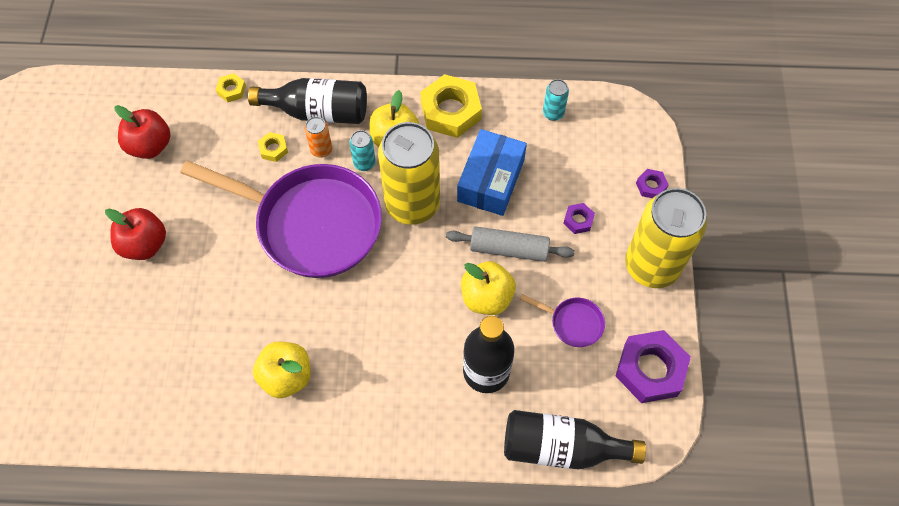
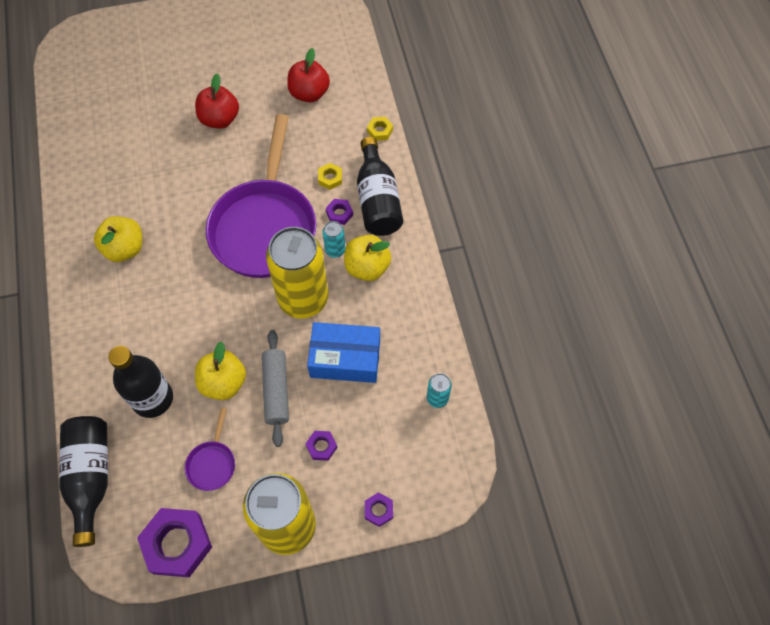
camera: 75 degrees right, 0 degrees up
(321, 150) = (339, 213): orange can -> purple nut
(450, 111) = (411, 306): yellow nut -> none

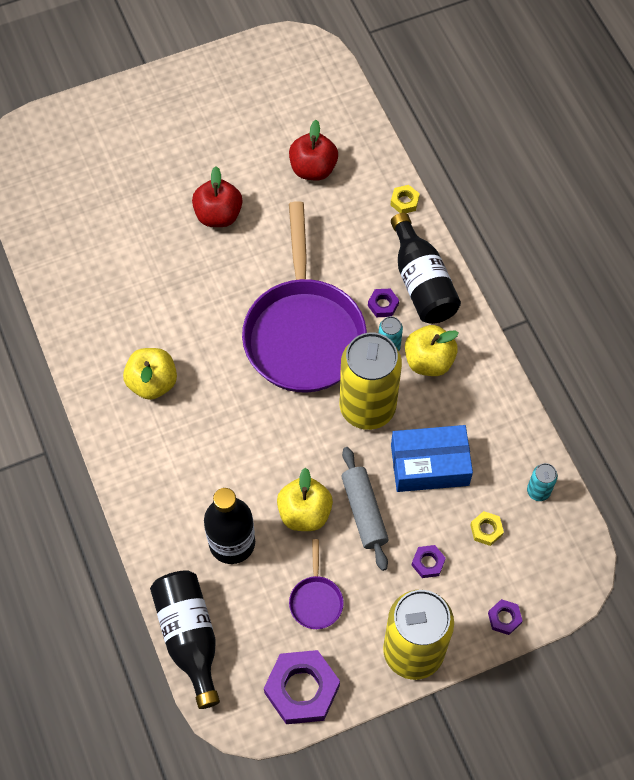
camera: 10 degrees left, 0 degrees up
(330, 178) = (362, 266): yellow nut -> yellow nut (486, 530)

